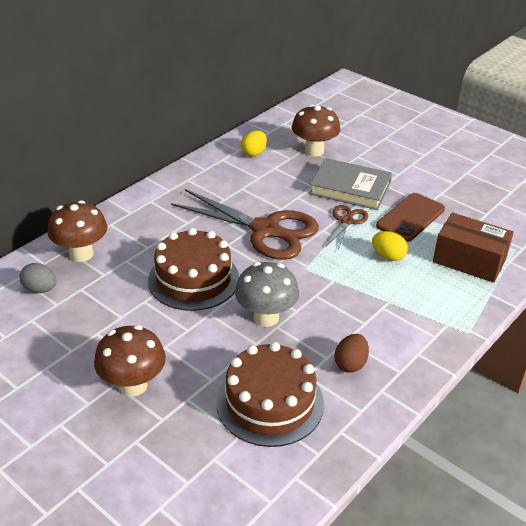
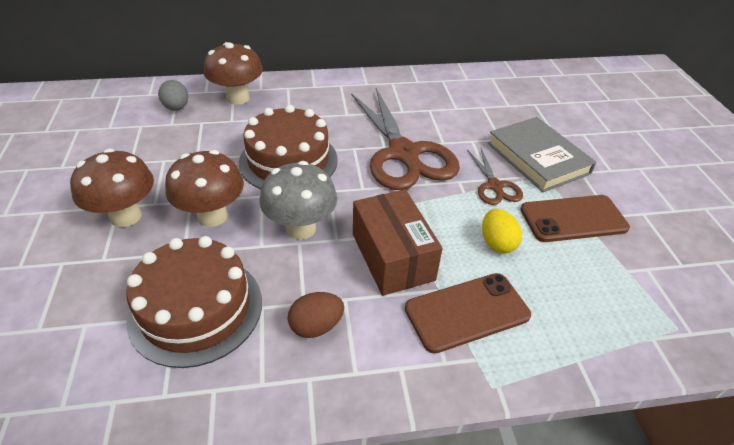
camera: 40 degrees right, 5 degrees up
(254, 153) = (478, 87): yellow egg -> none
(314, 151) = (541, 109): brown mushroom -> brown mushroom (212, 216)
(347, 221) = (494, 186): brown scissors -> brown scissors turned 105 degrees clockwise
(416, 304) = (467, 312): none -> brown phone
(469, 260) = (594, 304): brown box -> brown box (392, 256)

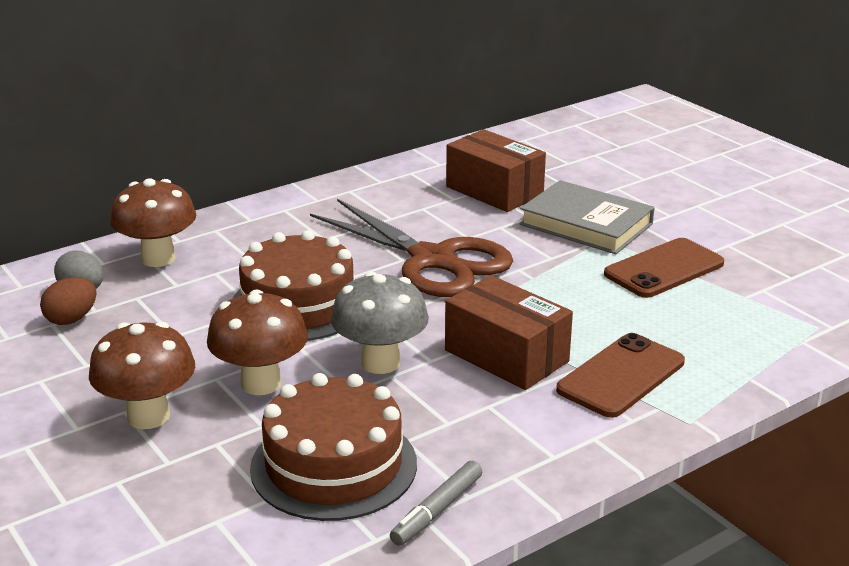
camera: 25 degrees left, 15 degrees down
(227, 388) = (437, 510): none -> grey marker
(316, 326) = (480, 436): brown egg -> brown egg (71, 319)
(489, 110) = (494, 191): none -> brown box
(494, 186) = (561, 263): brown scissors -> none
(497, 243) = (604, 312): yellow egg -> none

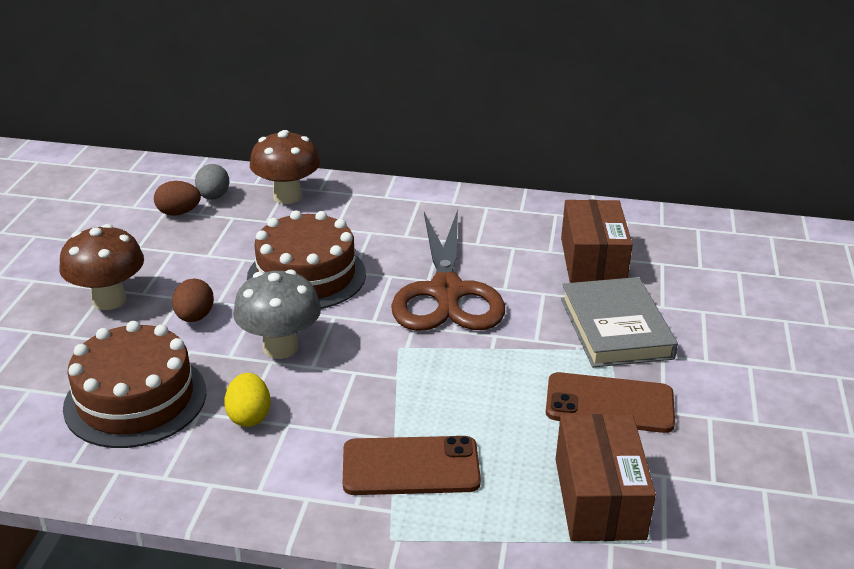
camera: 45 degrees right, 5 degrees up
(261, 383) = (194, 317): brown mushroom -> brown egg
(437, 510) = (131, 472): grey marker -> none
(450, 418) = (249, 416): none -> yellow egg
(506, 356) = (363, 396): brown box -> brown box (599, 498)

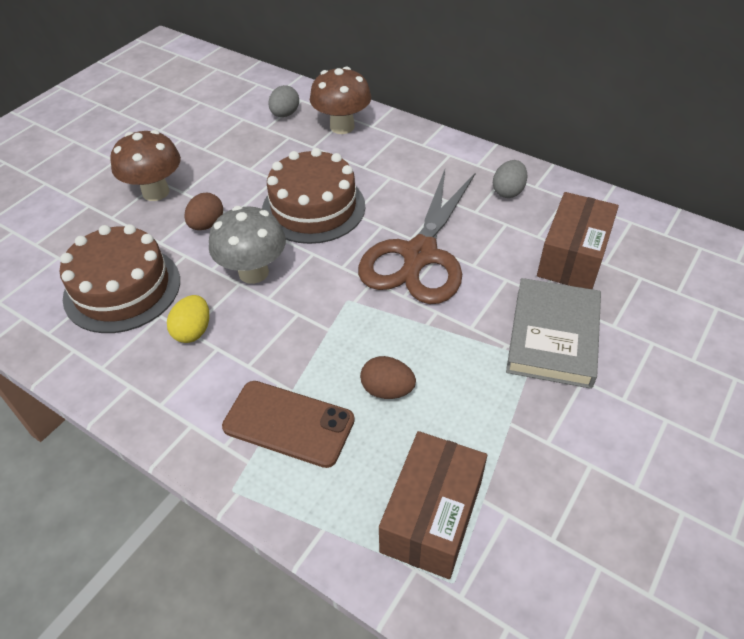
camera: 25 degrees right, 15 degrees up
(179, 213) = (250, 123): brown egg -> brown egg (387, 390)
(498, 220) = (508, 191): none -> grey egg
(609, 403) = (500, 417): brown phone -> none

